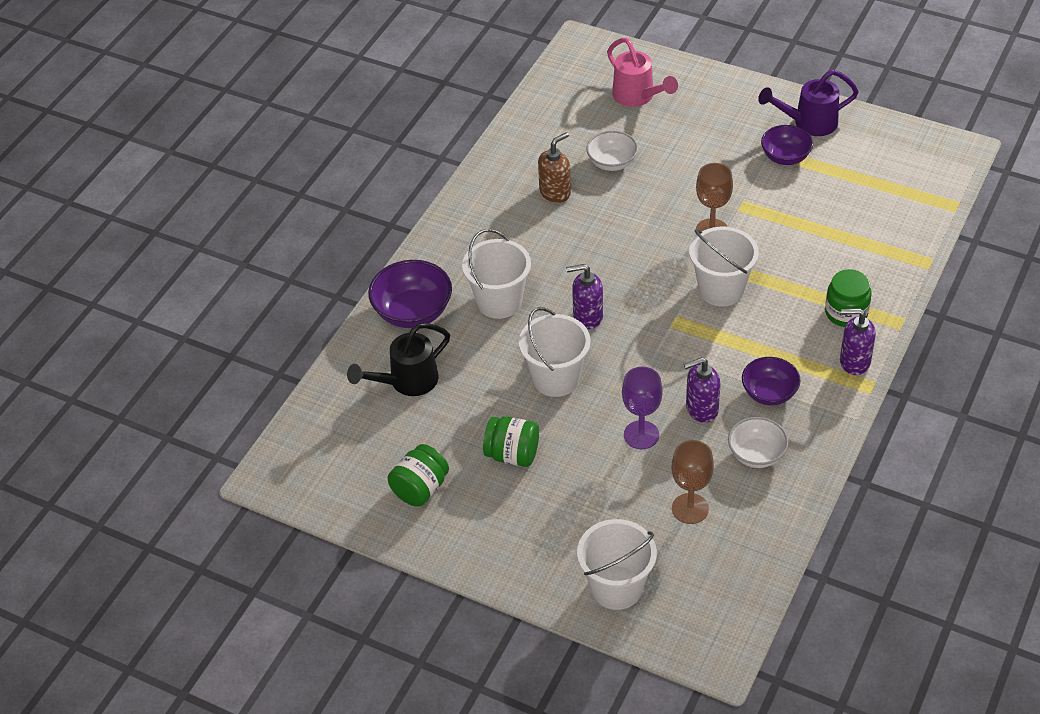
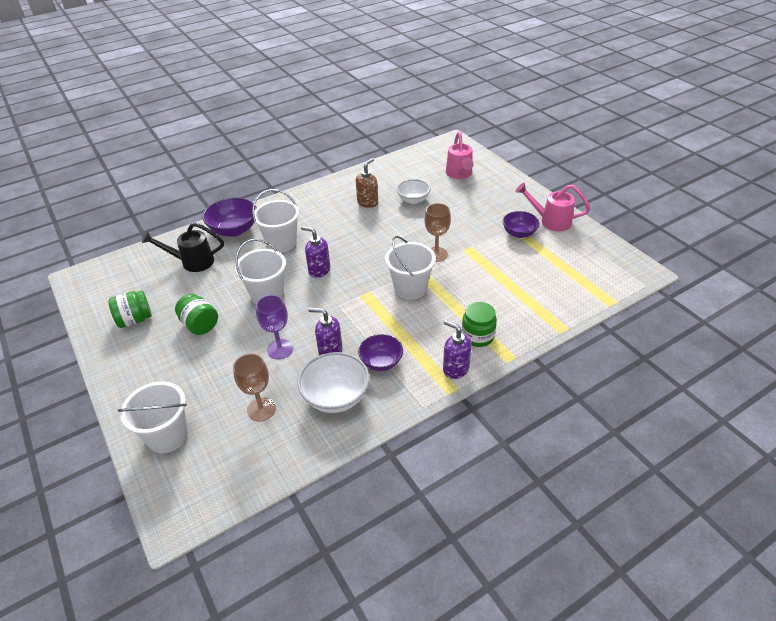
camera: 30 degrees right, 5 degrees down
(555, 192) = (368, 202): brown soap dispenser -> brown soap dispenser turned 45 degrees counterclockwise
(756, 454) = (336, 396): white bowl -> white bowl, size x1.51
(809, 123) = (550, 221): purple watering can -> pink watering can

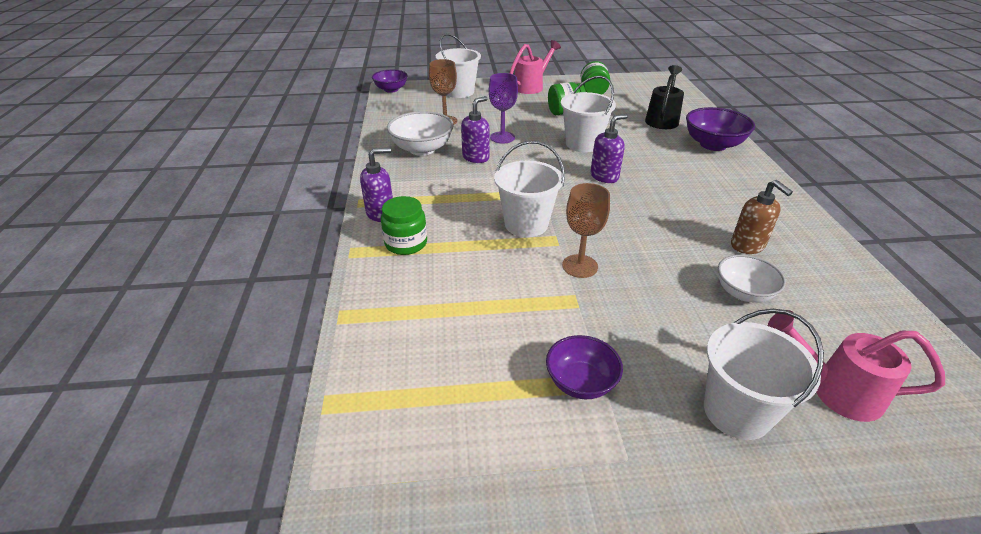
camera: 115 degrees right, 5 degrees down
(281, 243) = (672, 165): white bucket -> white bucket (736, 412)
(381, 362) = (435, 177): purple bowl -> purple bowl (391, 89)
(550, 221) = (595, 456): pink watering can -> pink watering can (531, 86)

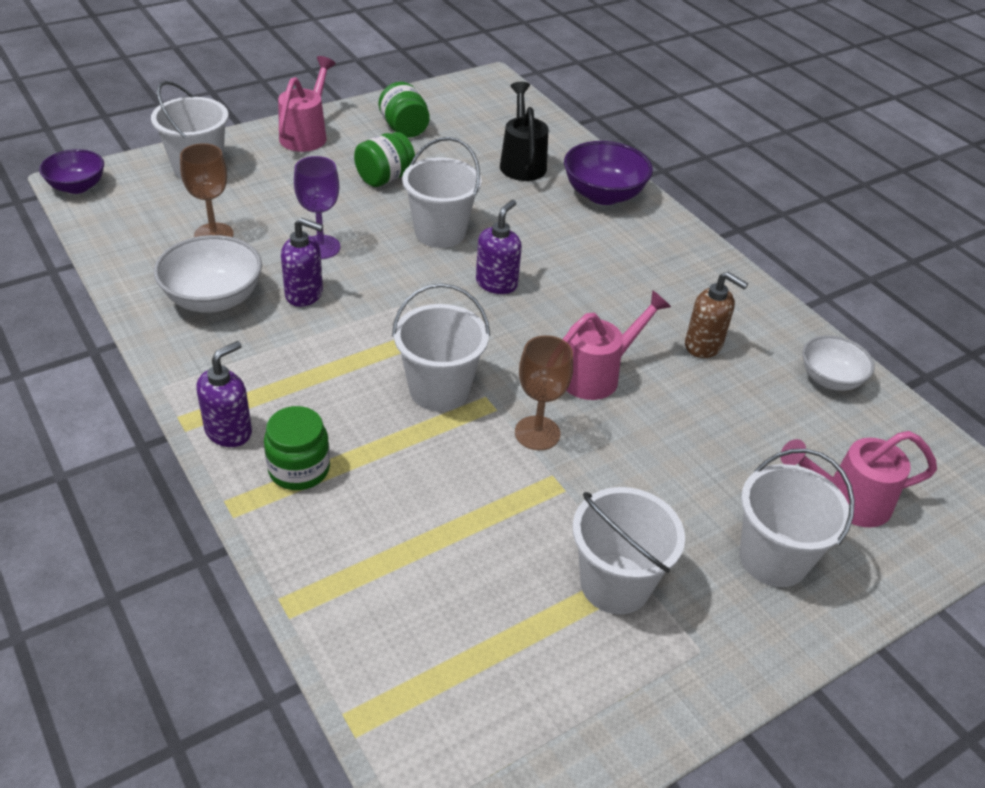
camera: 30 degrees left, 5 degrees up
(476, 157) = (304, 294): purple soap dispenser -> purple soap dispenser turned 90 degrees clockwise
(580, 382) = (615, 584): purple bowl -> white bucket
(648, 243) = (597, 374): none -> pink watering can
(743, 293) = (724, 412): white bowl -> white bowl (830, 379)

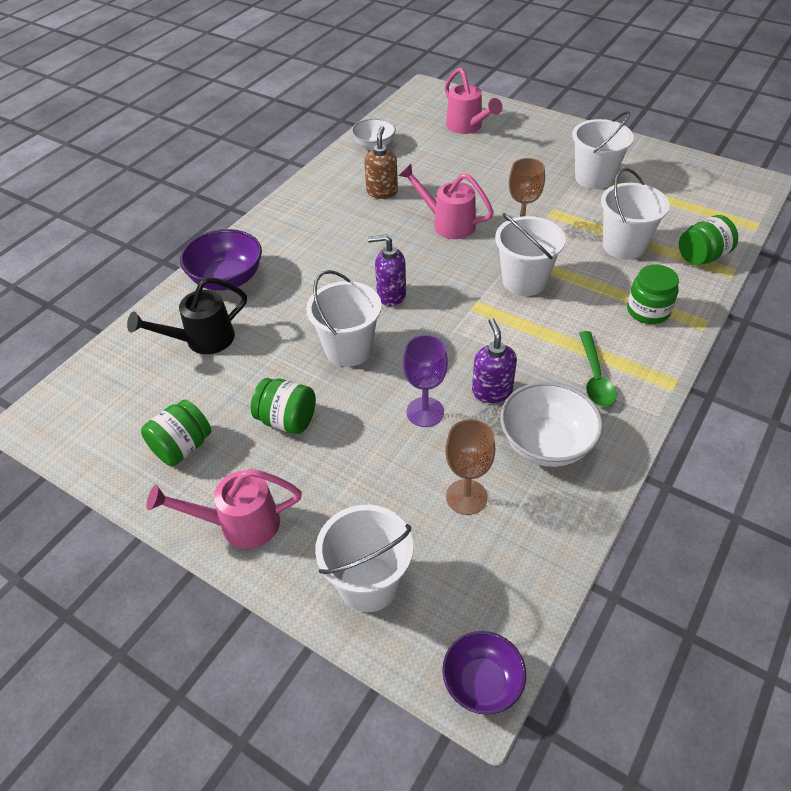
camera: 110 degrees left, 5 degrees up
(229, 431) = (655, 357): purple soap dispenser -> none
(251, 369) = (595, 377): none -> green spoon
(343, 595) = (702, 257): none -> green jar
(773, 558) = (527, 140): white bucket -> white bucket (624, 245)

